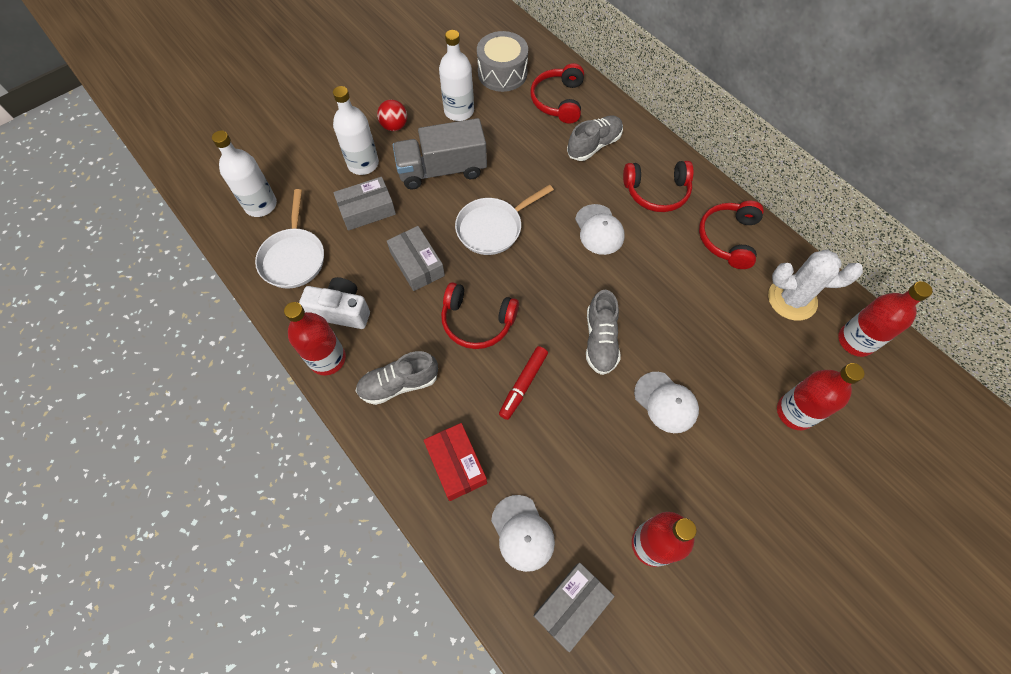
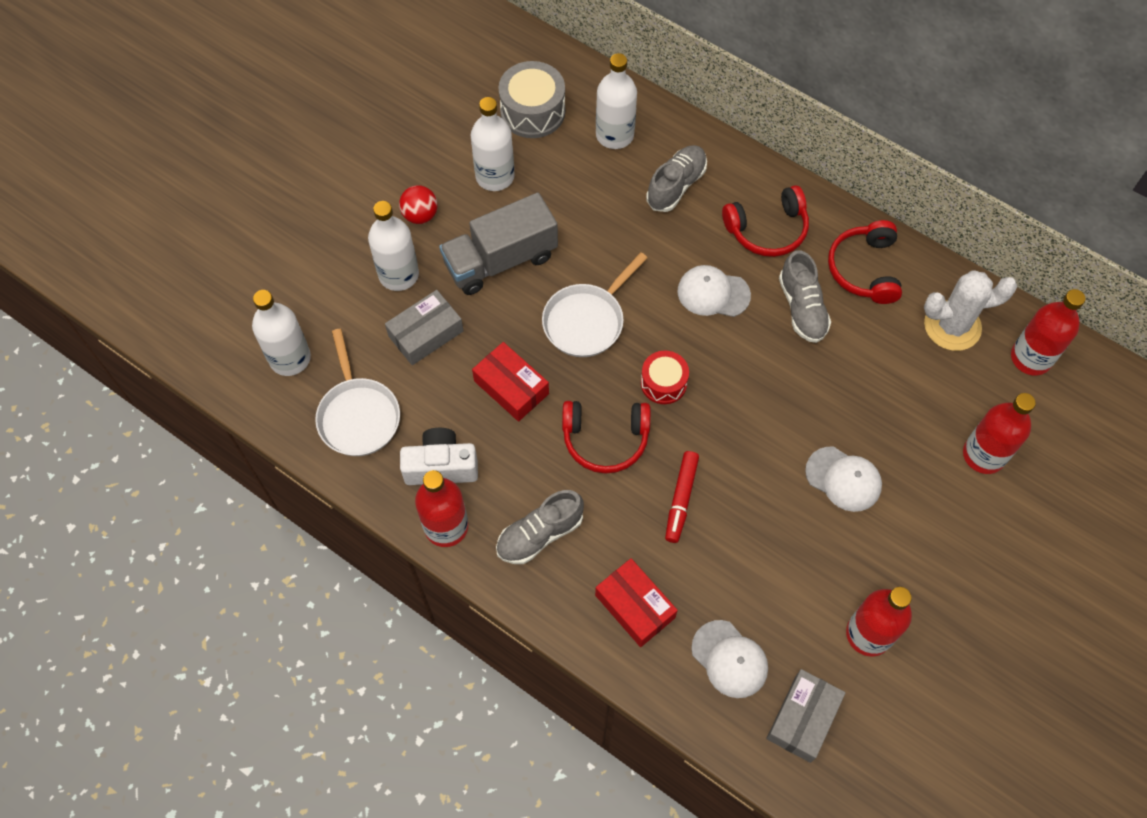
camera: 15 degrees left, 0 degrees up
(417, 264) = (511, 387): grey box -> red box
(538, 289) = (663, 383): none -> red drum
(558, 101) = (614, 135): red headphones -> white bottle
(599, 229) = (713, 293): white cap -> white cap turned 135 degrees clockwise
(600, 340) = (752, 427): grey shoe -> grey shoe (802, 308)

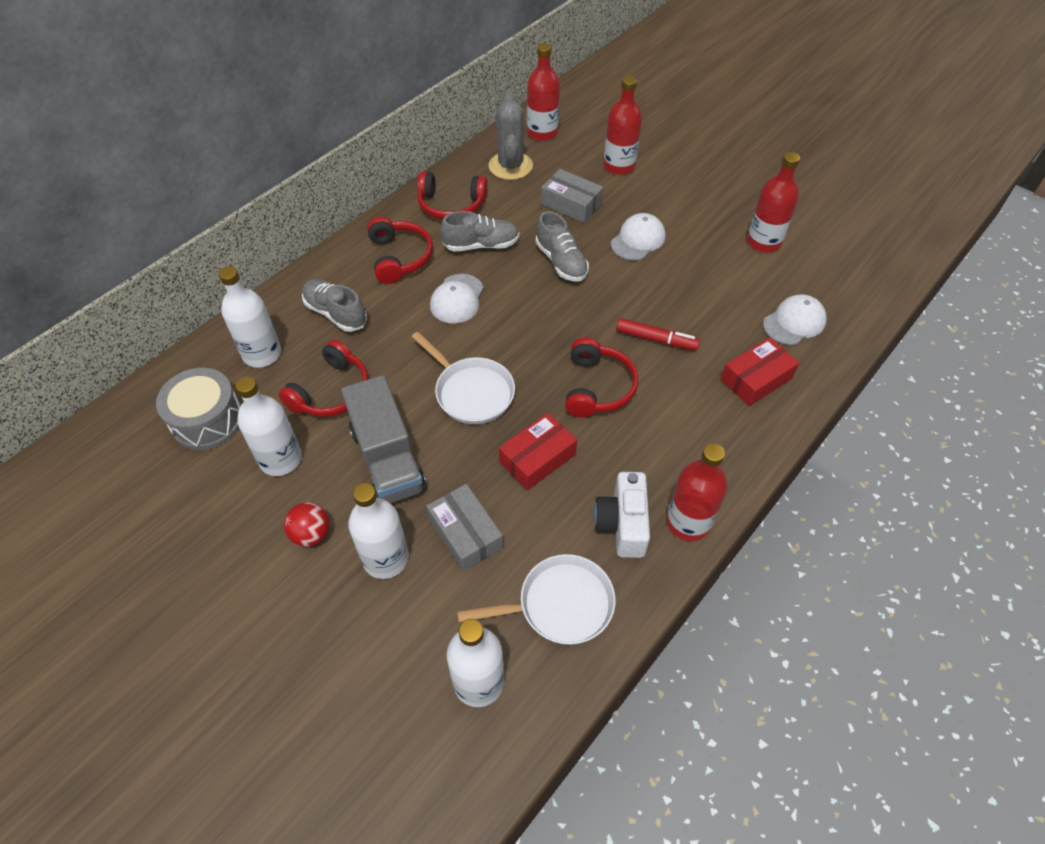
camera: 85 degrees left, 10 degrees down
(540, 534) = (693, 444): grey shoe -> grey shoe (561, 262)
(575, 201) = (331, 391): none -> red headphones
(663, 383) = (543, 341): red drum -> none
(803, 718) = (834, 285): grey box -> grey box (571, 204)
(952, 326) = (510, 166): white cactus -> grey cactus

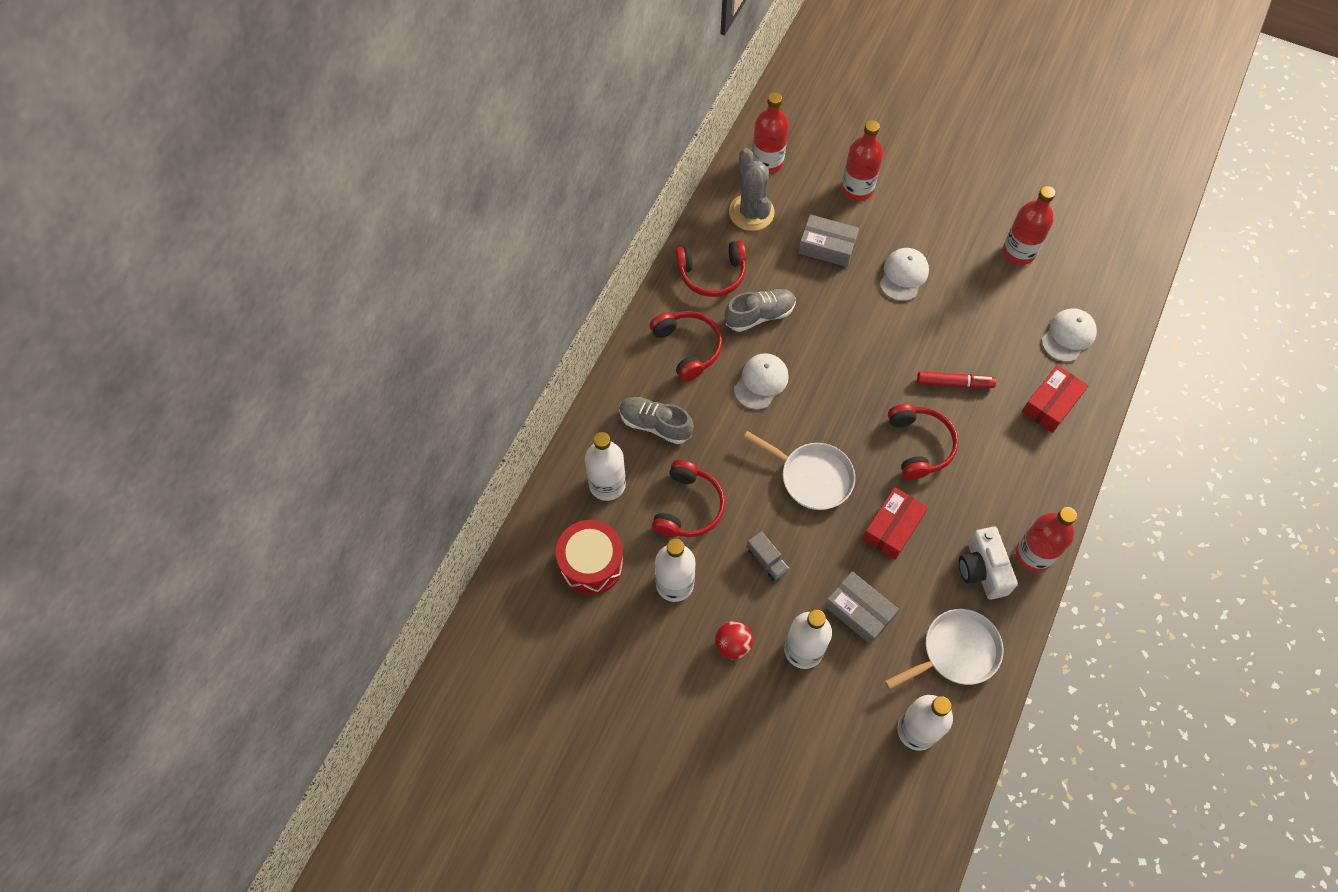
camera: 15 degrees left, 10 degrees up
(207, 420) = (591, 563): grey drum -> red drum
(387, 459) = (767, 560): grey truck -> grey truck, size x0.44
(457, 299) = (761, 382): white cap -> white cap turned 150 degrees counterclockwise
(561, 262) = (841, 317): grey shoe -> none

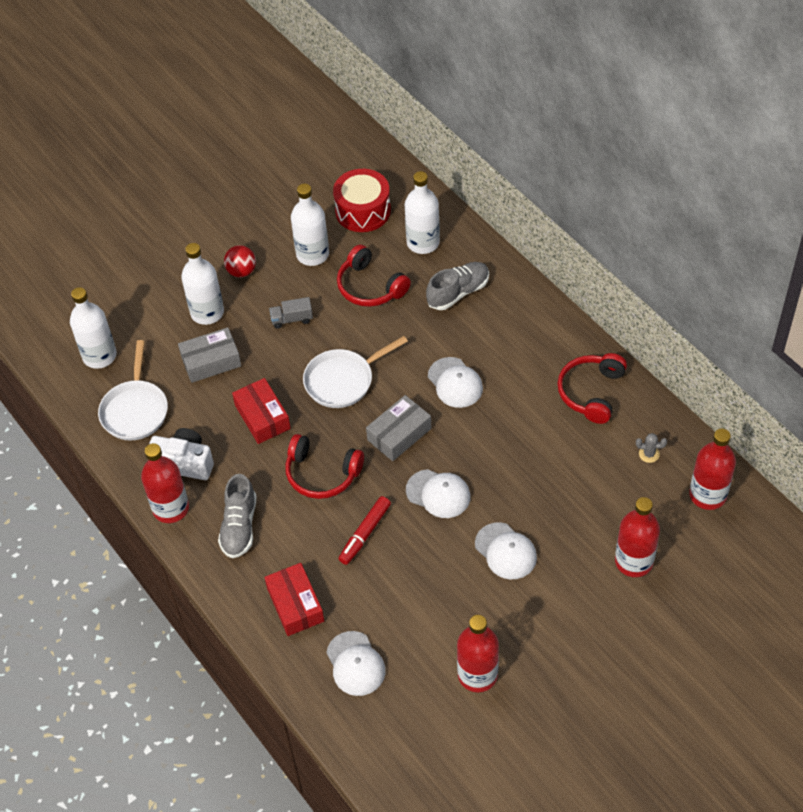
camera: 120 degrees right, 10 degrees down
(688, 347) = (521, 343): red headphones -> none
(751, 212) = (649, 454): grey cactus -> grey cactus, size x0.41
(759, 315) = (525, 411): grey shoe -> grey shoe (239, 526)
(827, 246) = (575, 500): grey box -> grey box (399, 434)
(882, 345) = (438, 494): none -> white cap

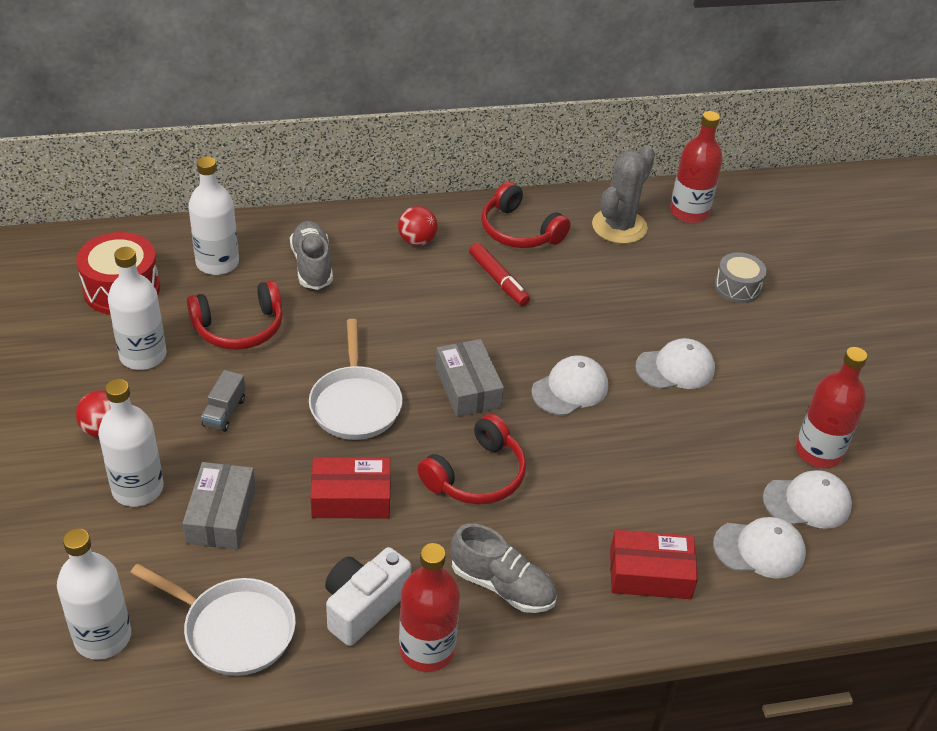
camera: 70 degrees left, 10 degrees down
(365, 534) = (586, 471): red marker -> red marker (498, 280)
(455, 383) = (432, 317): white cap -> white cap (807, 502)
(530, 337) = (417, 241): none -> red ball
(634, 561) = (737, 287): red bottle -> grey drum
(649, 454) = (619, 226): grey cactus -> grey cactus, size x2.44

